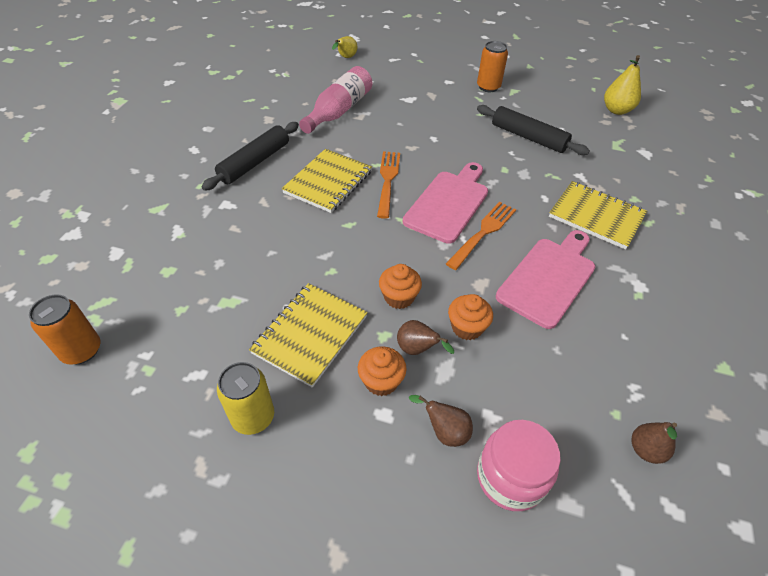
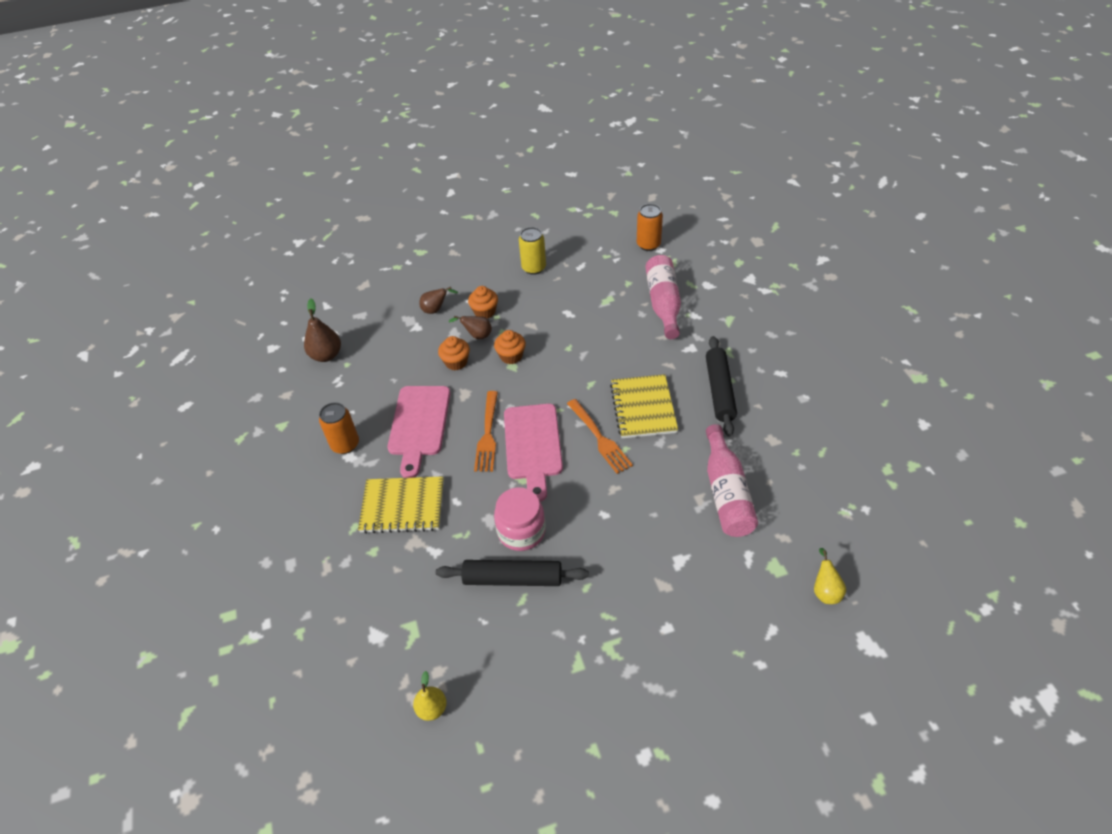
camera: 150 degrees right, 0 degrees up
(184, 260) = (663, 304): none -> pink bottle
(310, 334) = (543, 310): yellow notebook -> none
(488, 87) = (613, 649): orange can -> orange can (345, 444)
(510, 477) = (393, 310): pink jar -> pink jar (521, 531)
(616, 110) = (432, 708): yellow pear -> yellow pear, size x0.66
(645, 450) = (326, 355): brown pear -> brown pear, size x1.52

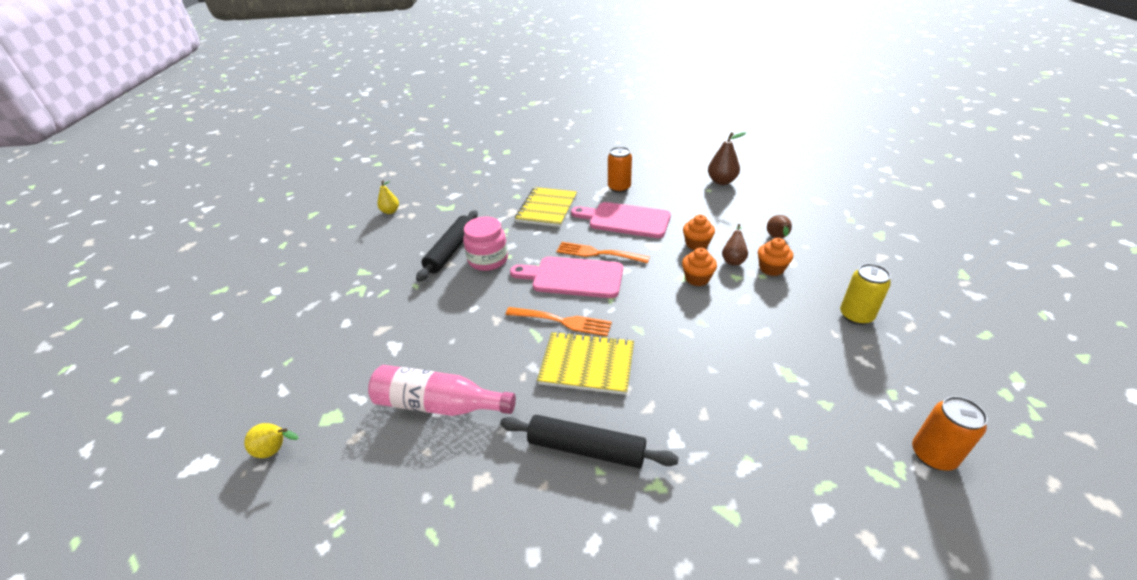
camera: 105 degrees right, 10 degrees down
(599, 438) = (561, 321): orange fork -> orange fork turned 150 degrees counterclockwise
(663, 304) = (775, 434): pink bottle -> none

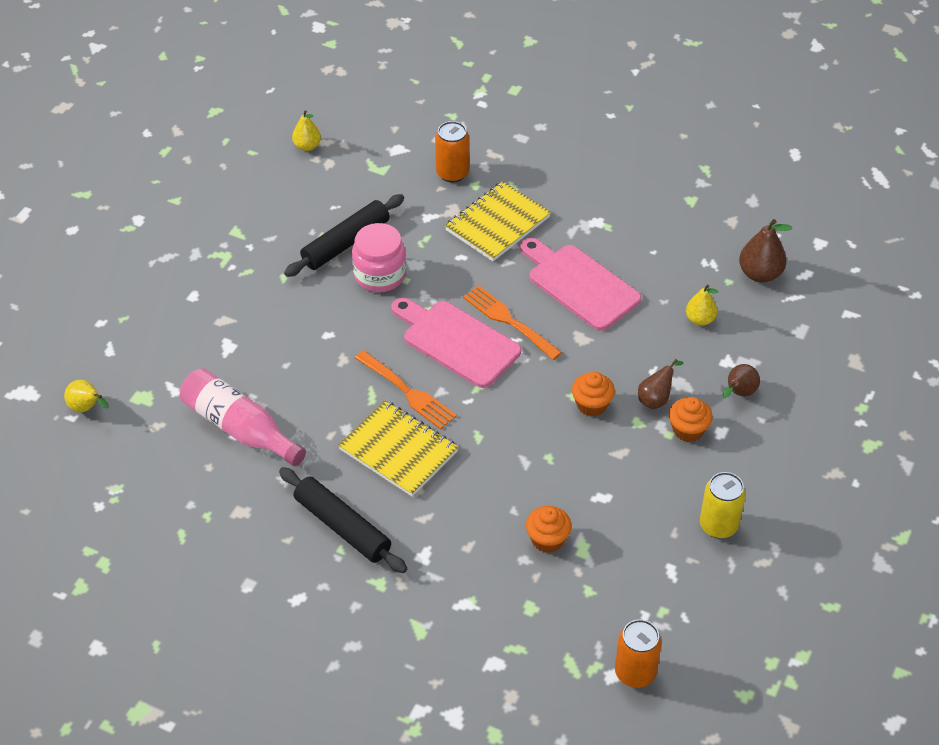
camera: 25 degrees right, 10 degrees up
(619, 188) = (615, 226): orange can -> orange can (452, 173)
(697, 244) = (634, 359): orange cupcake -> orange cupcake (547, 539)
(713, 212) = (700, 319): none -> yellow pear

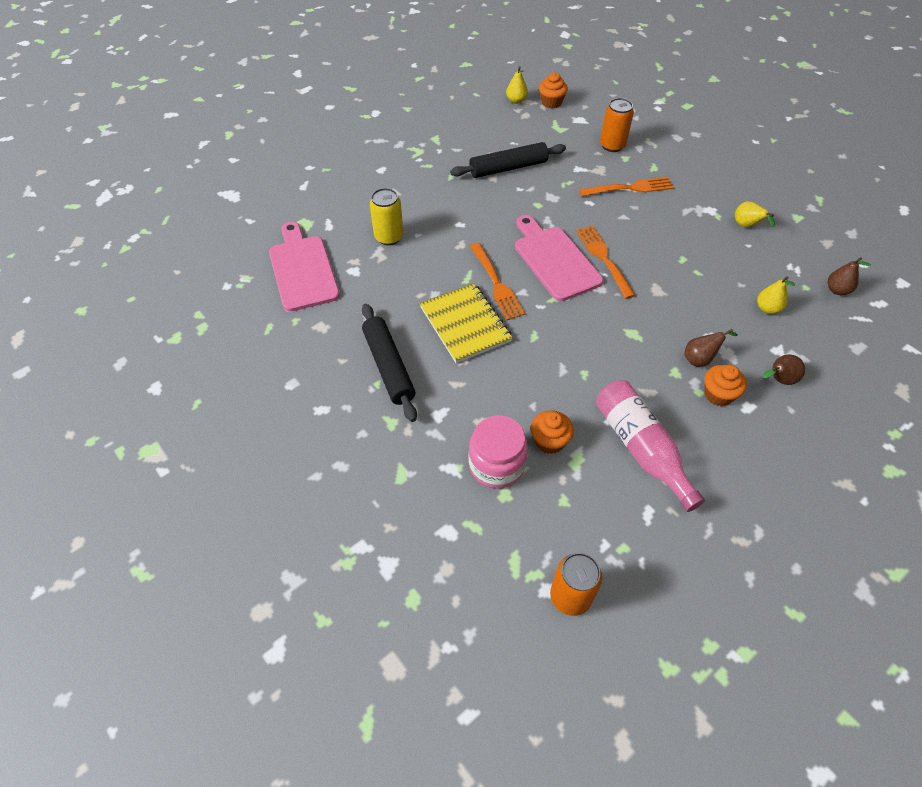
camera: 25 degrees right, 5 degrees up
(87, 408) = (263, 218): yellow pear -> yellow pear (746, 226)
(240, 428) = (357, 267): pink bottle -> pink bottle (641, 448)
(379, 275) = (521, 196): pink jar -> pink jar (496, 465)
(497, 224) = (629, 188): yellow notebook -> orange fork
(580, 284) = (675, 250): pink cutting board -> pink cutting board (303, 269)
(591, 405) = (641, 344): orange cupcake -> orange cupcake (551, 102)
(718, 525) = (711, 489): yellow can -> yellow can (389, 237)
(760, 274) = (837, 290): brown pear -> brown pear, size x0.66

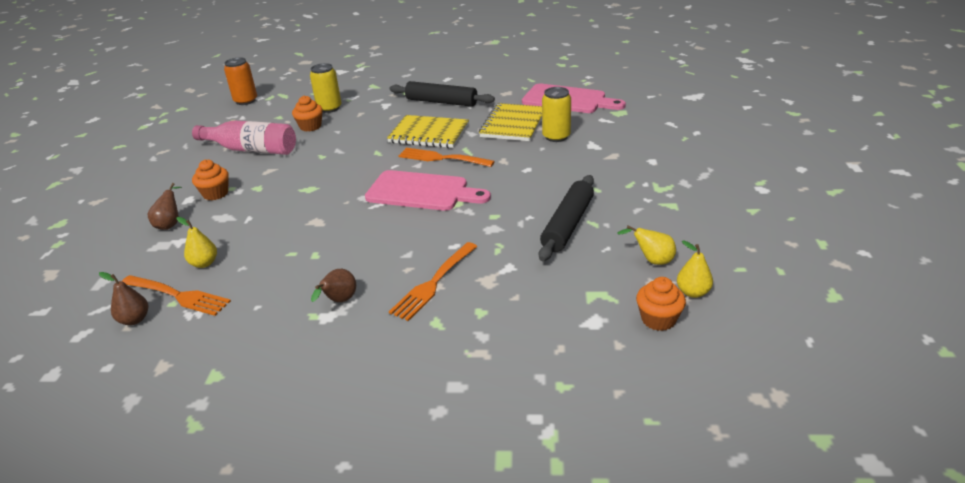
camera: 135 degrees right, 20 degrees down
(390, 277) = (513, 124): none -> yellow notebook
(496, 465) = (329, 108): pink jar -> yellow can
(604, 259) = (384, 215): orange fork -> orange fork (177, 295)
(612, 145) = (513, 316): orange can -> none
(700, 359) = (243, 203): brown pear -> brown pear (339, 301)
(746, 226) = (272, 324): yellow pear -> yellow pear (652, 260)

